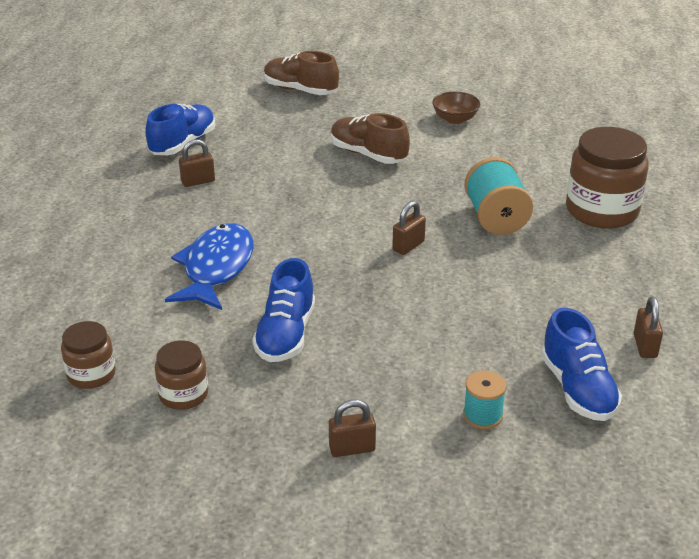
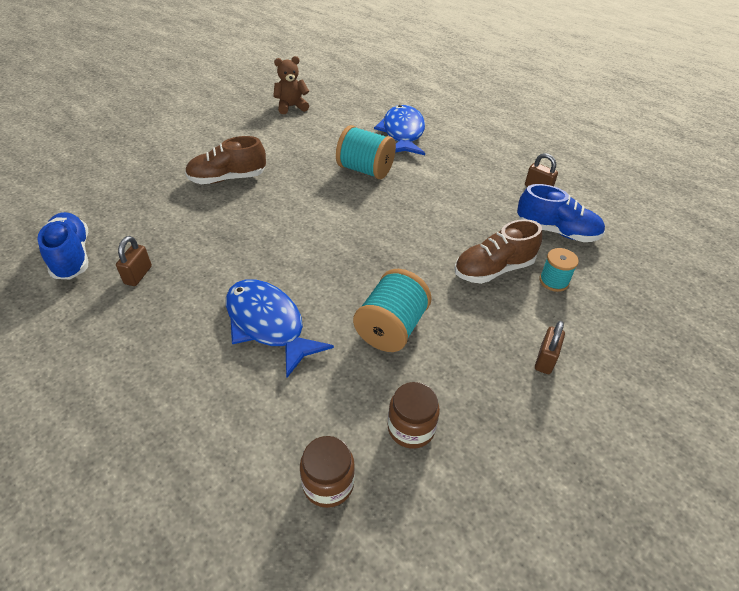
camera: 55 degrees left, 10 degrees up
(286, 335) = (391, 328): blue shoe -> turquoise spool
(300, 90) = (100, 163): brown shoe -> brown shoe (493, 269)
(408, 246) = (352, 218): brown padlock -> none
(455, 119) = (240, 126): brown bowl -> none
(535, 126) = (291, 107): none -> brown teddy bear
(601, 210) = (402, 133): brown jar -> blue fish

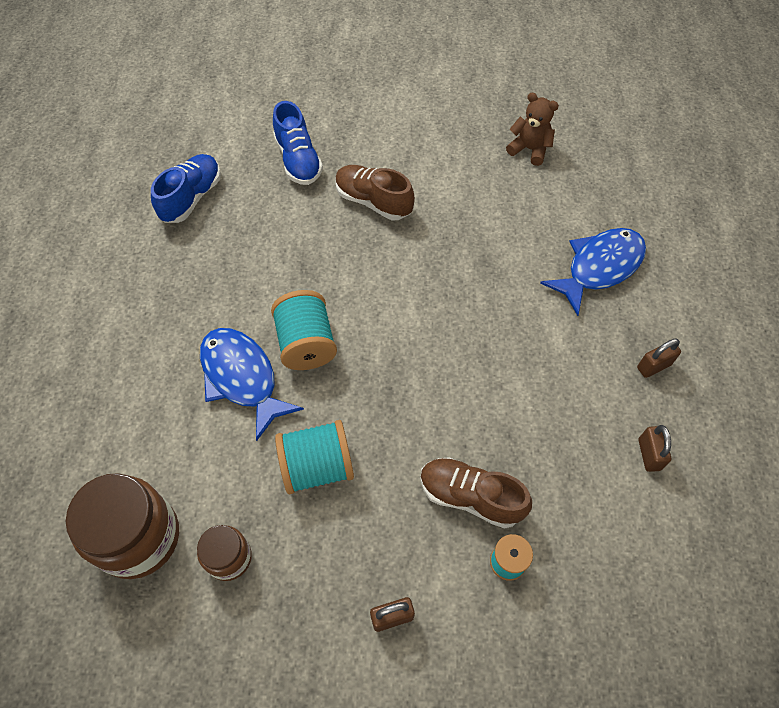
camera: 50 degrees right, 15 degrees up
(138, 275) = (212, 253): brown padlock -> brown padlock (653, 366)
(268, 324) = (242, 378): blue fish -> blue fish turned 45 degrees counterclockwise
(328, 483) = (139, 537): brown jar -> brown jar, size x1.84
(365, 170) = (501, 286): turquoise spool -> turquoise spool (306, 344)
(556, 231) = (591, 518): blue shoe -> blue shoe (298, 160)

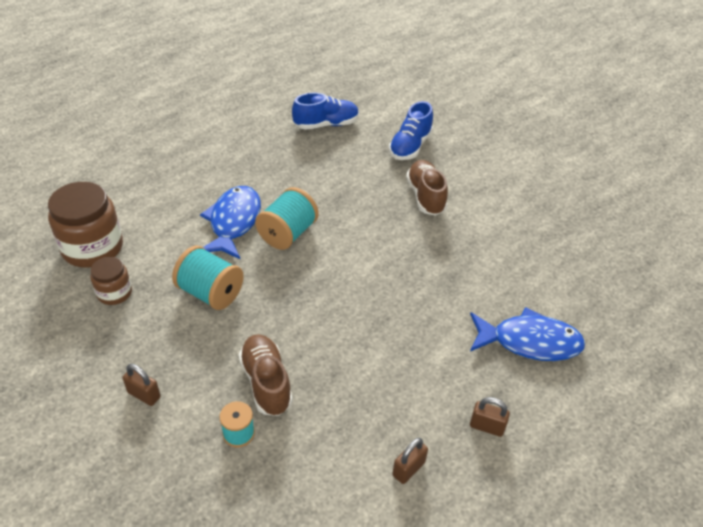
camera: 45 degrees right, 15 degrees down
(529, 149) = (574, 242): brown teddy bear -> none

